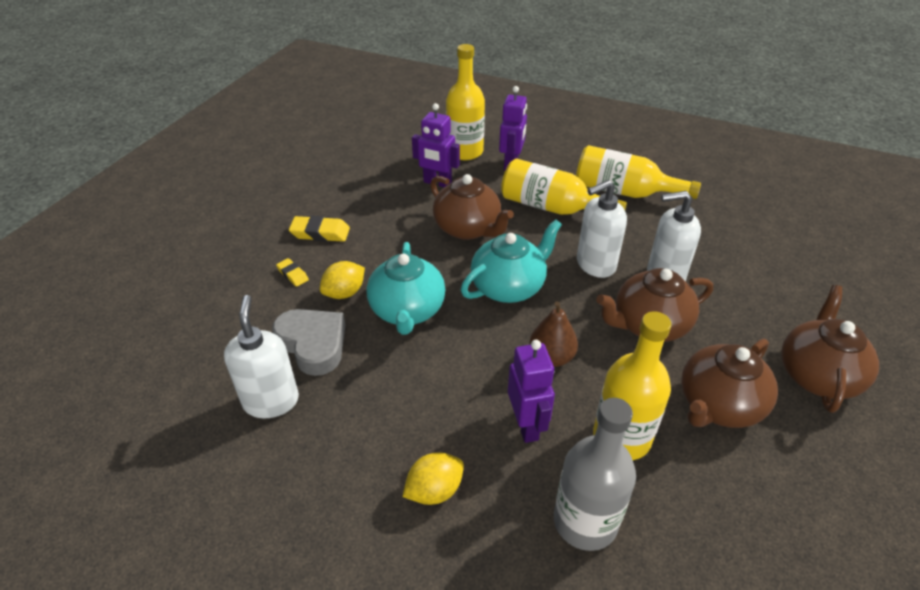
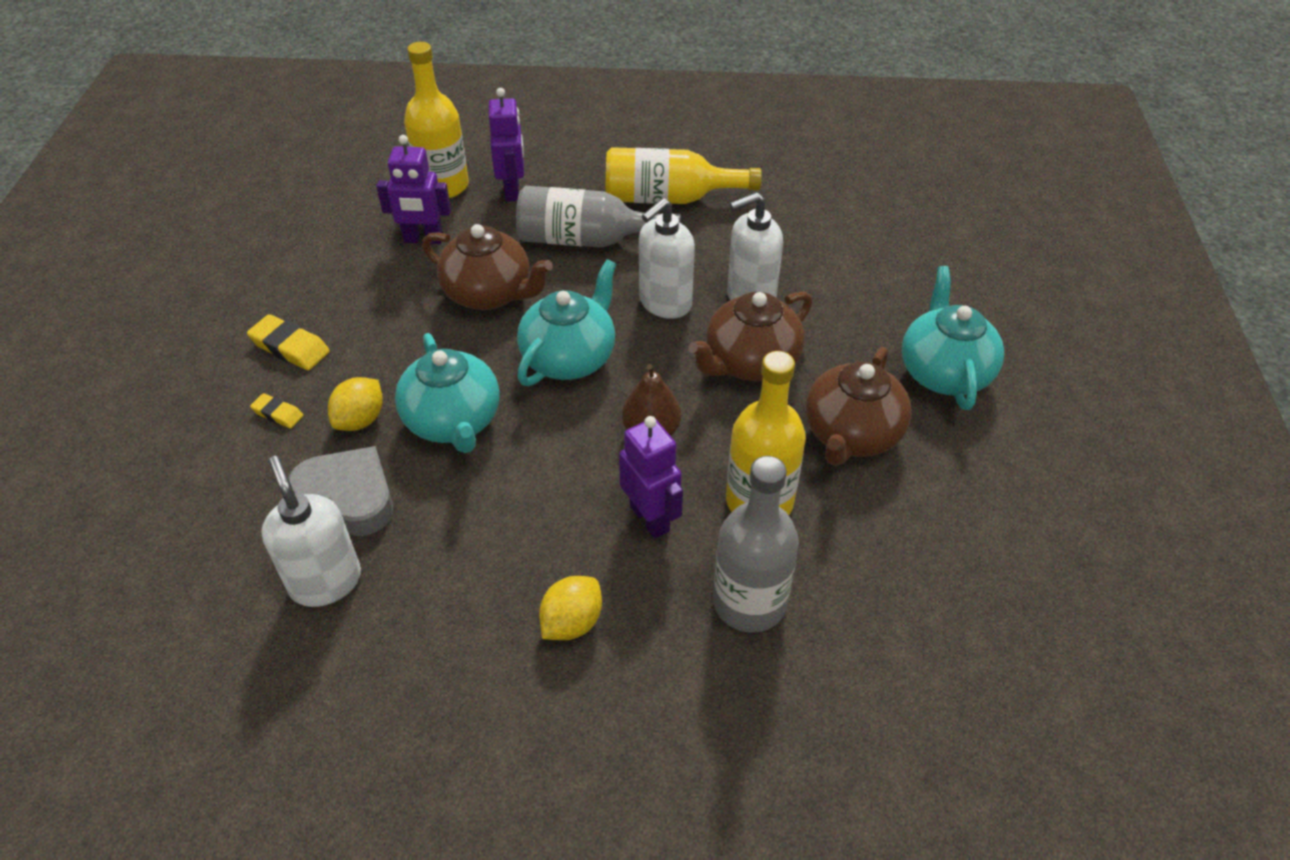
camera: 20 degrees left, 5 degrees up
(320, 233) = (290, 347): yellow eraser -> yellow eraser turned 45 degrees clockwise
(551, 207) = (586, 240): yellow bottle -> grey bottle
(817, 375) = (944, 372): brown teapot -> turquoise teapot

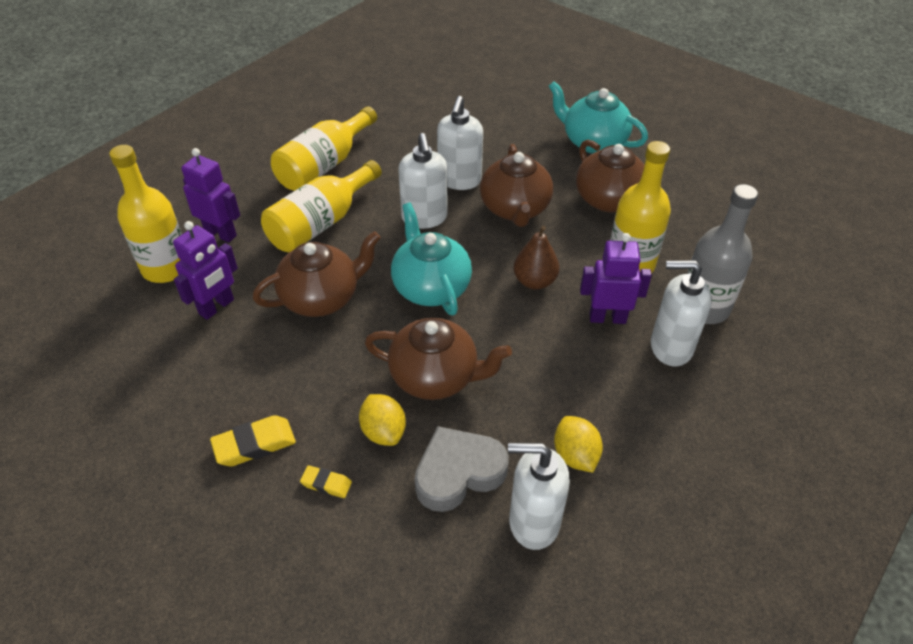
camera: 55 degrees left, 0 degrees up
(278, 414) = (326, 484): yellow eraser -> yellow eraser turned 45 degrees clockwise
(453, 422) = (435, 377): turquoise teapot -> brown teapot
(572, 623) = (665, 396): yellow lemon -> yellow lemon (575, 455)
(586, 240) = (320, 223): grey bottle -> yellow bottle
(653, 596) = (670, 347): none -> white soap dispenser

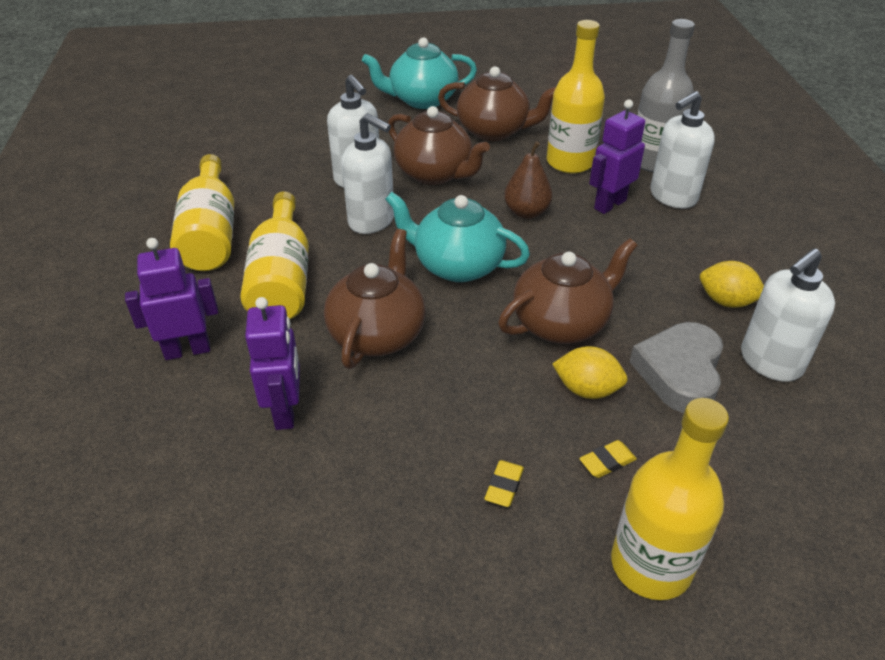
camera: 45 degrees left, 5 degrees down
(166, 267) = (171, 417): yellow bottle -> yellow bottle (651, 564)
(254, 444) = (504, 486): yellow eraser -> yellow eraser, size x0.60

